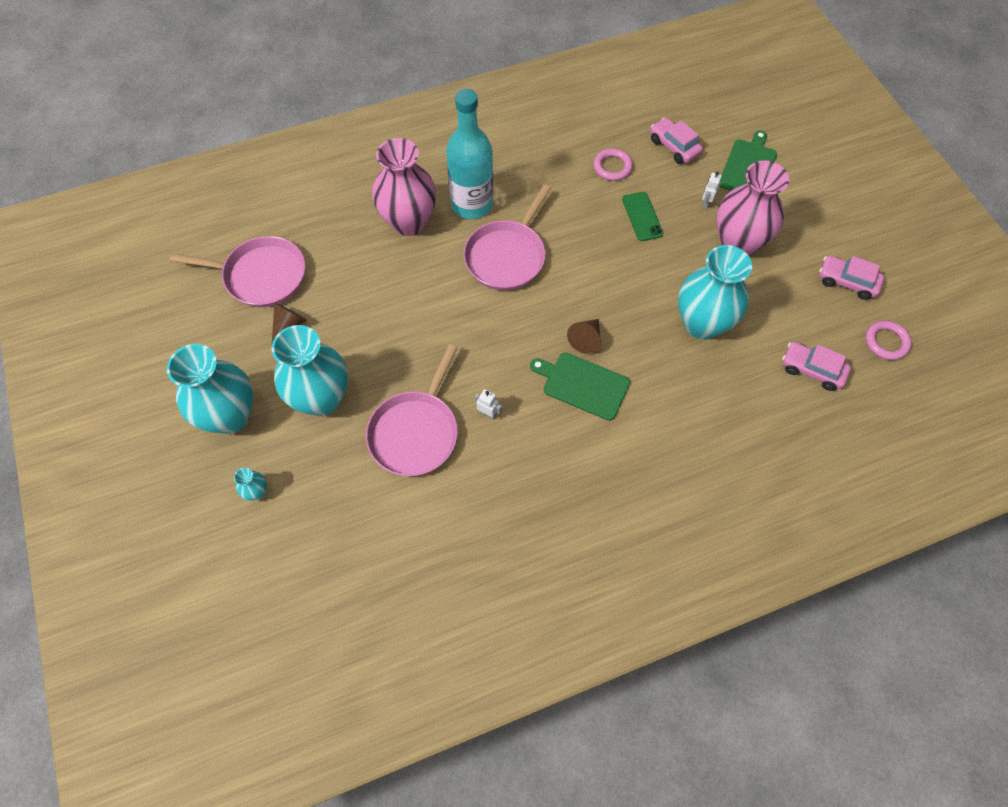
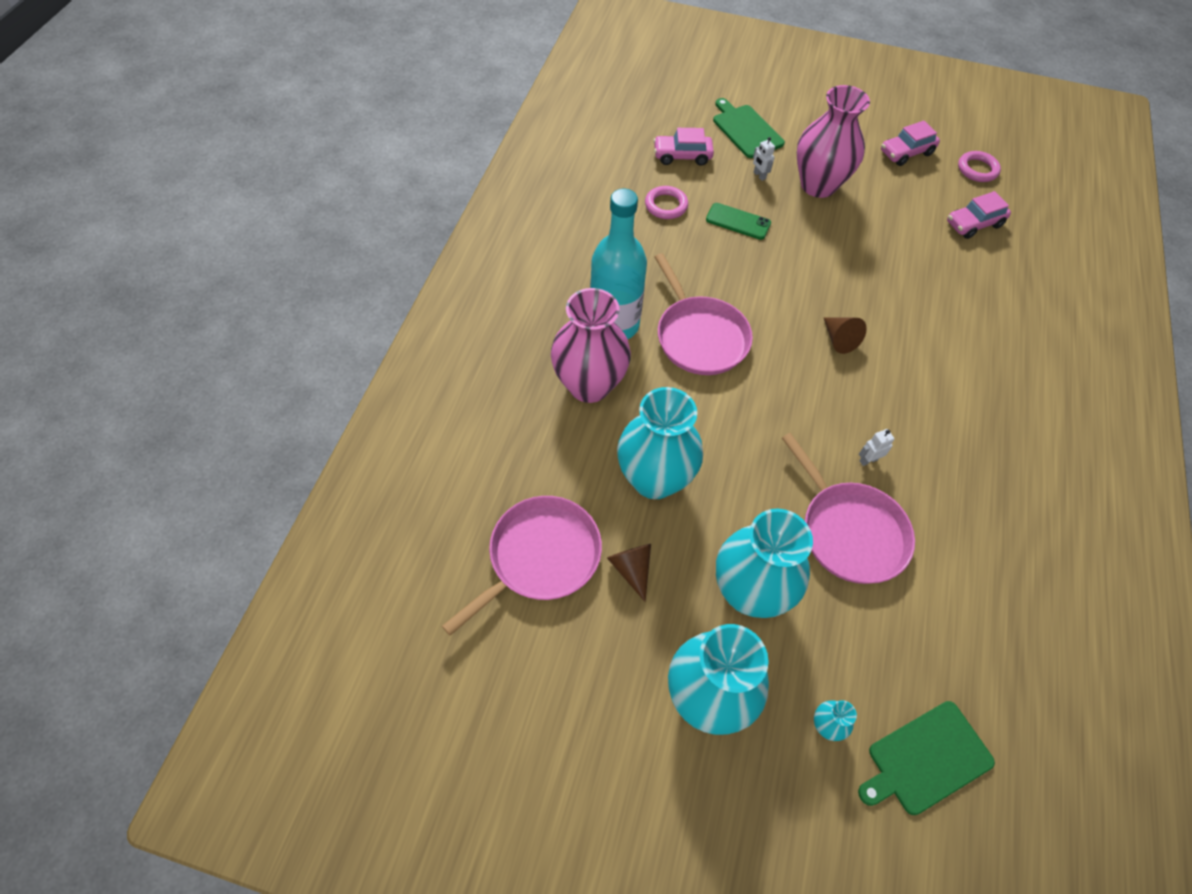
camera: 55 degrees left, 5 degrees down
(583, 385) = (886, 372): green cutting board -> green cutting board (926, 759)
(702, 323) = (881, 256): turquoise vase -> turquoise vase (654, 479)

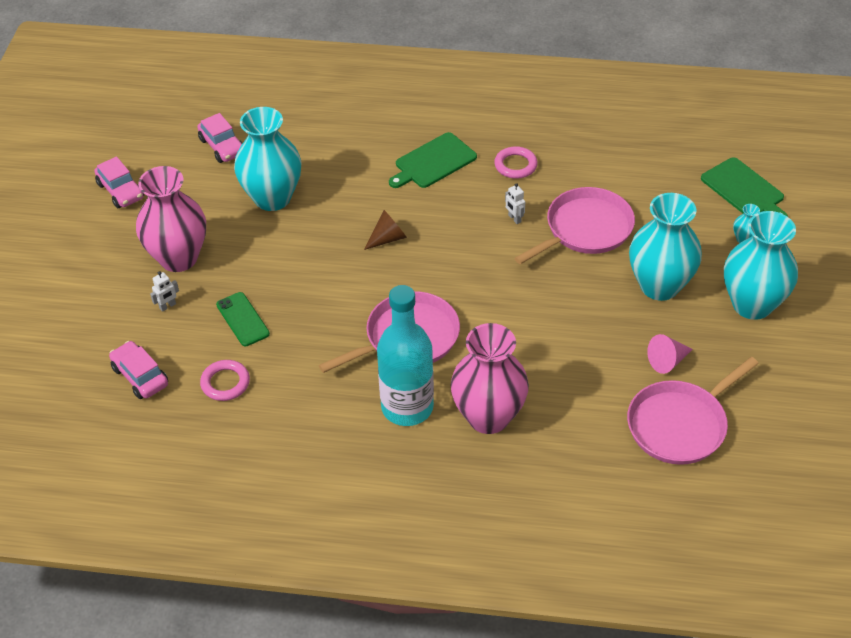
camera: 95 degrees left, 10 degrees down
(540, 557) = (680, 425): pink pan -> pink pan turned 75 degrees counterclockwise
(631, 569) = (667, 361): brown cone -> pink cone
(654, 479) = (577, 355): turquoise vase -> turquoise vase (272, 198)
(682, 156) = (140, 376): pink car -> pink car turned 150 degrees clockwise
(738, 221) = (242, 319): green phone -> green phone turned 45 degrees counterclockwise
(746, 130) = (89, 322): green cutting board -> green cutting board (433, 162)
(977, 169) = (143, 141): pink ring -> pink ring (515, 165)

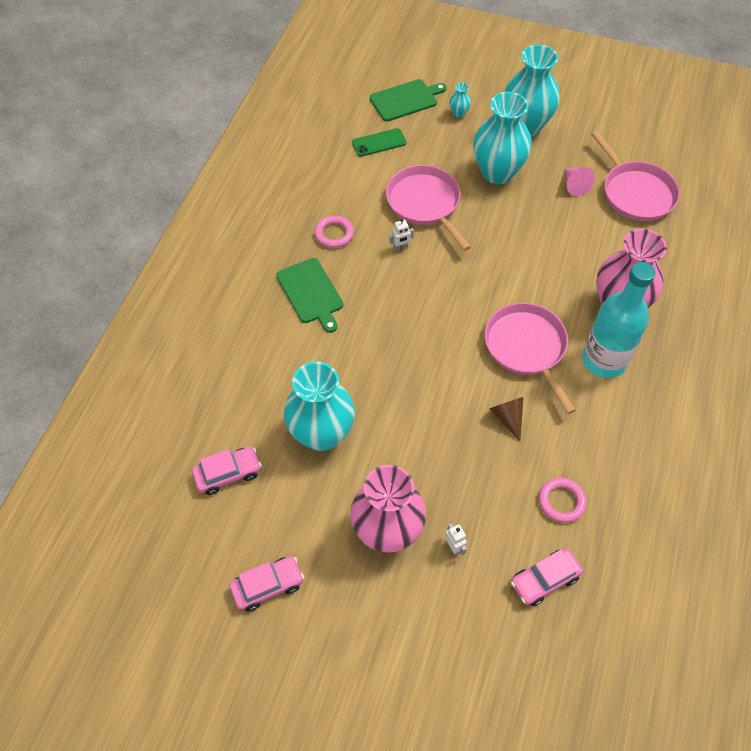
camera: 80 degrees left, 10 degrees up
(242, 319) = (483, 478): green phone -> green phone (379, 143)
(388, 238) = (402, 344): brown cone -> brown cone (507, 417)

